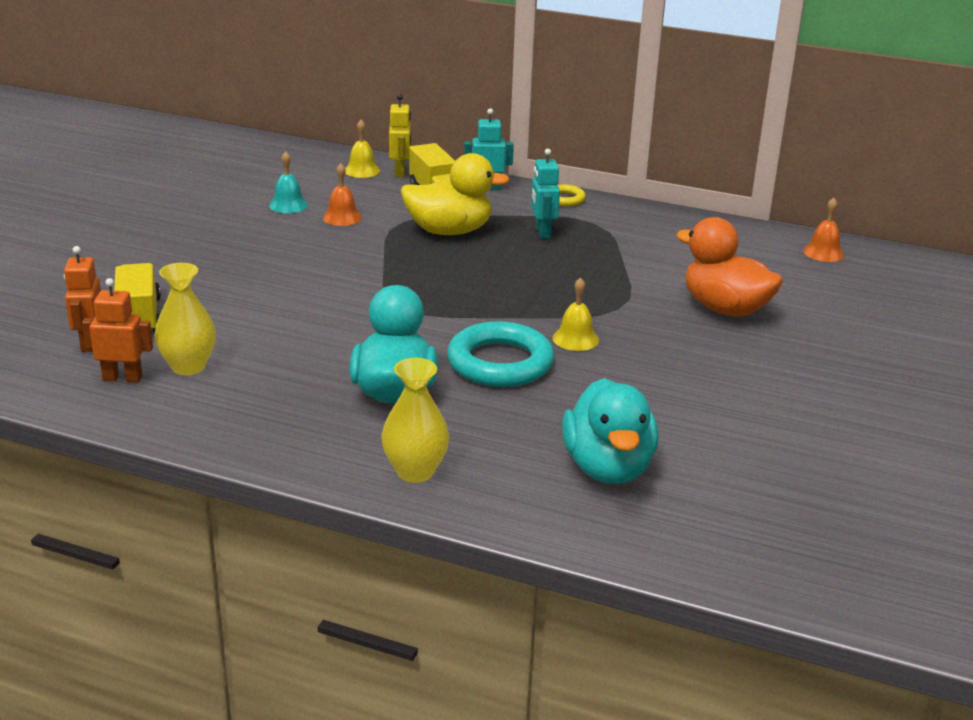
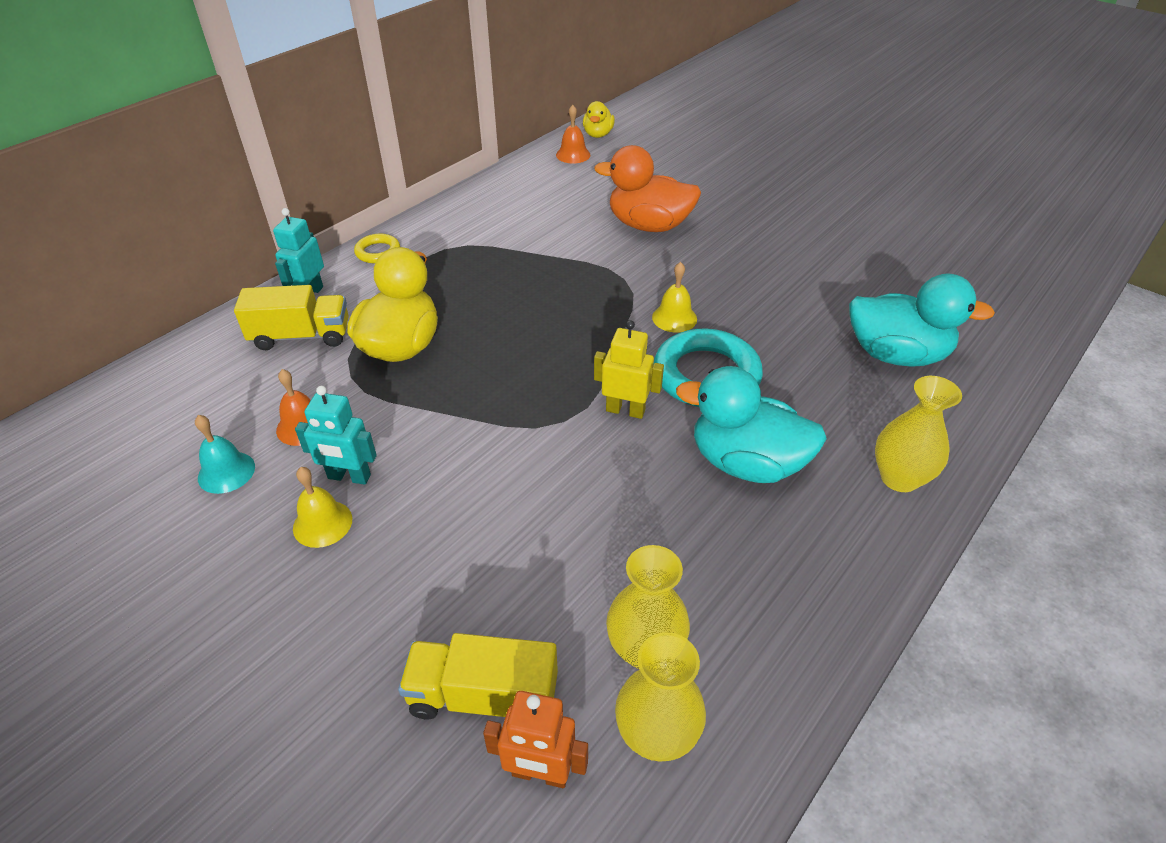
camera: 70 degrees left, 15 degrees up
(122, 378) = (656, 735): orange robot -> yellow vase
(362, 170) = (175, 382): yellow bell -> yellow bell (322, 523)
(400, 172) = (210, 351): yellow robot -> yellow robot (625, 410)
(542, 232) = (445, 284): turquoise robot -> turquoise robot (349, 477)
(725, 309) = (649, 225): orange duck -> orange duck turned 45 degrees clockwise
(884, 259) = (598, 134): none -> yellow duck

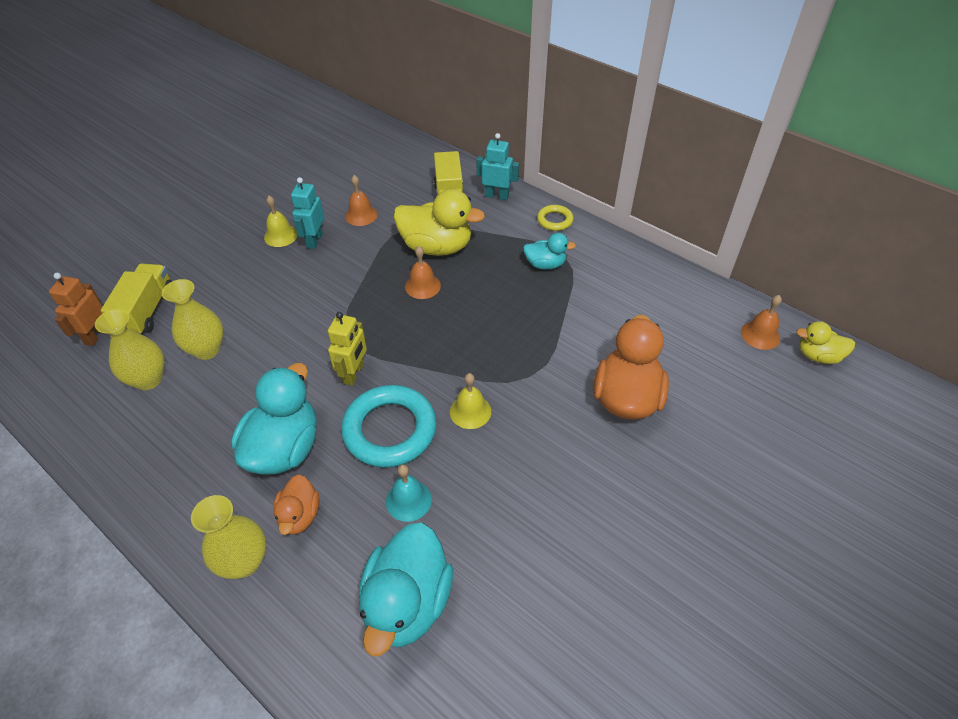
camera: 90 degrees right, 5 degrees up
(226, 472) = (328, 193): turquoise bell -> turquoise bell (408, 500)
(456, 262) = (545, 264): none -> turquoise duck
(476, 357) = (422, 286): none -> orange bell
(656, 735) = (95, 383): yellow vase -> yellow vase (207, 349)
(831, 438) = (299, 515): none -> orange duck

